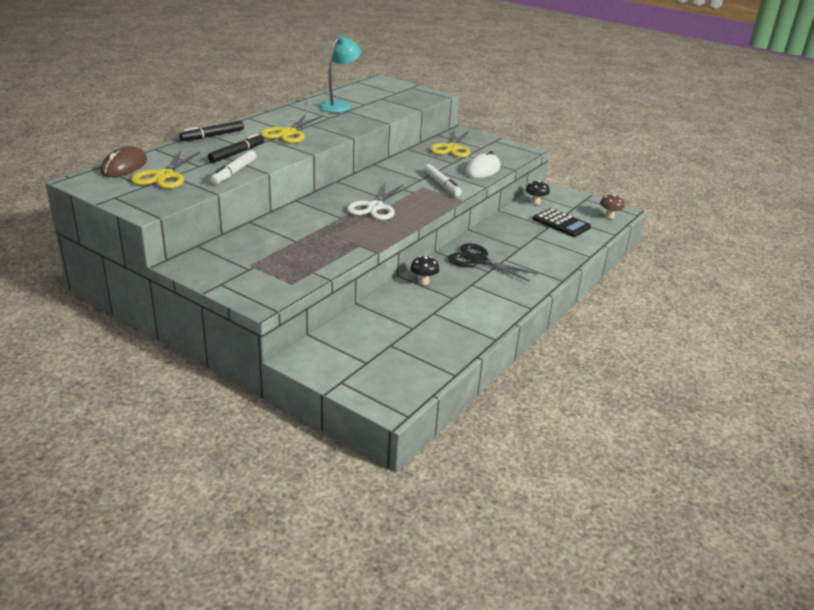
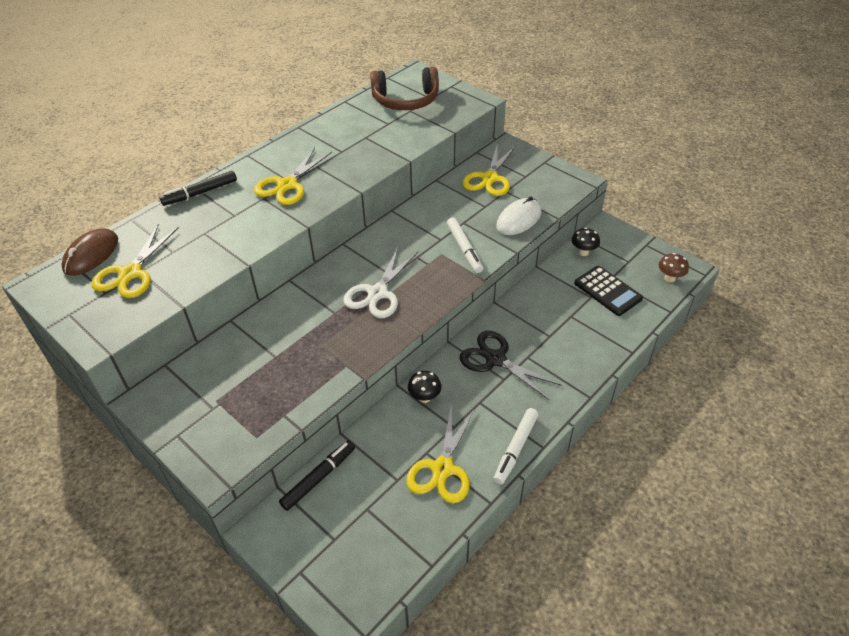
camera: 10 degrees right, 15 degrees up
(234, 172) = (210, 265): white marker -> white marker (516, 449)
(237, 153) = (221, 227): black marker -> black marker (318, 478)
(339, 106) = (357, 127): turquoise lamp -> none
(375, 93) = (406, 100): none -> brown headphones
(450, 321) = (442, 468): none -> yellow scissors

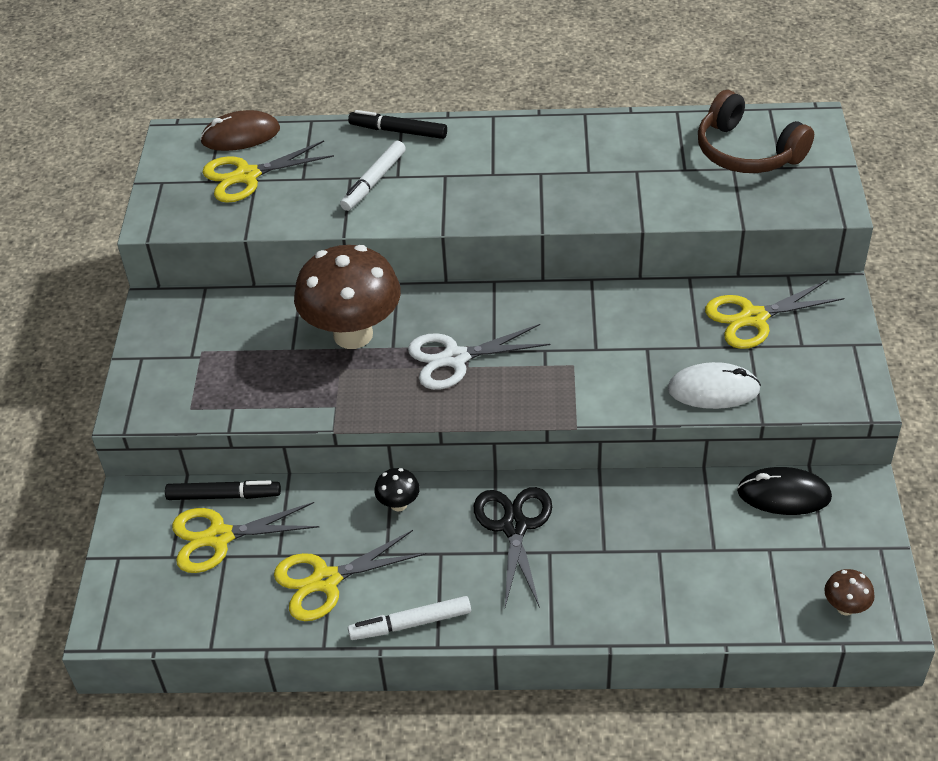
camera: 50 degrees right, 0 degrees up
(287, 185) = (485, 175): yellow scissors -> yellow scissors (219, 537)
(302, 322) = (353, 334): none -> brown mushroom
(464, 249) = (604, 378): white marker -> white marker (374, 181)
(583, 252) = (784, 494): black mushroom -> black mouse
(608, 291) = (743, 559): black calculator -> none

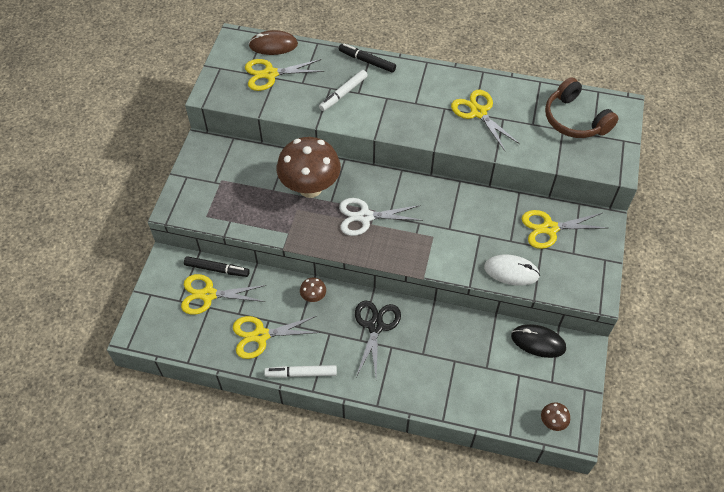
camera: 10 degrees right, 10 degrees up
(398, 504) = (313, 297): black mushroom -> brown mushroom
(596, 169) = (478, 112): none -> yellow scissors

